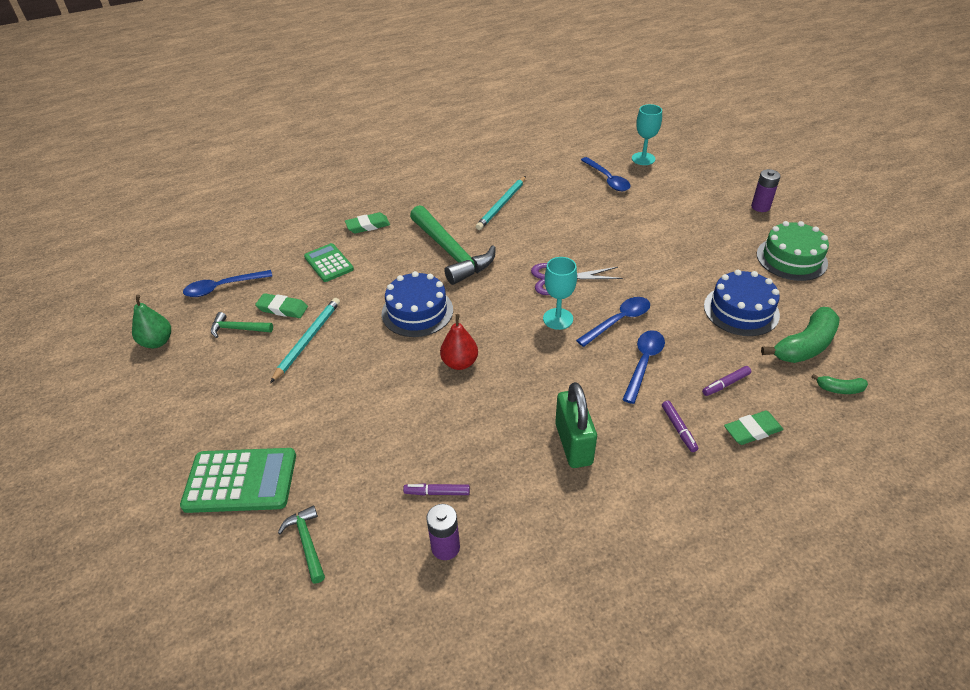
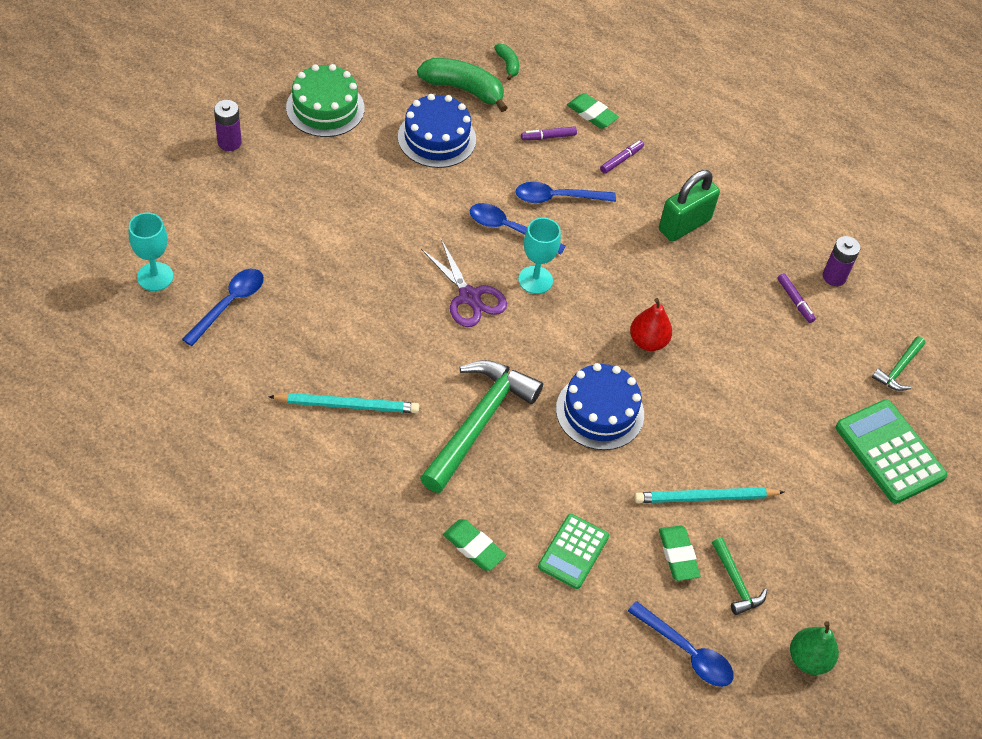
camera: 125 degrees left, 10 degrees up
(725, 384) = (548, 137): purple marker -> purple marker turned 135 degrees clockwise

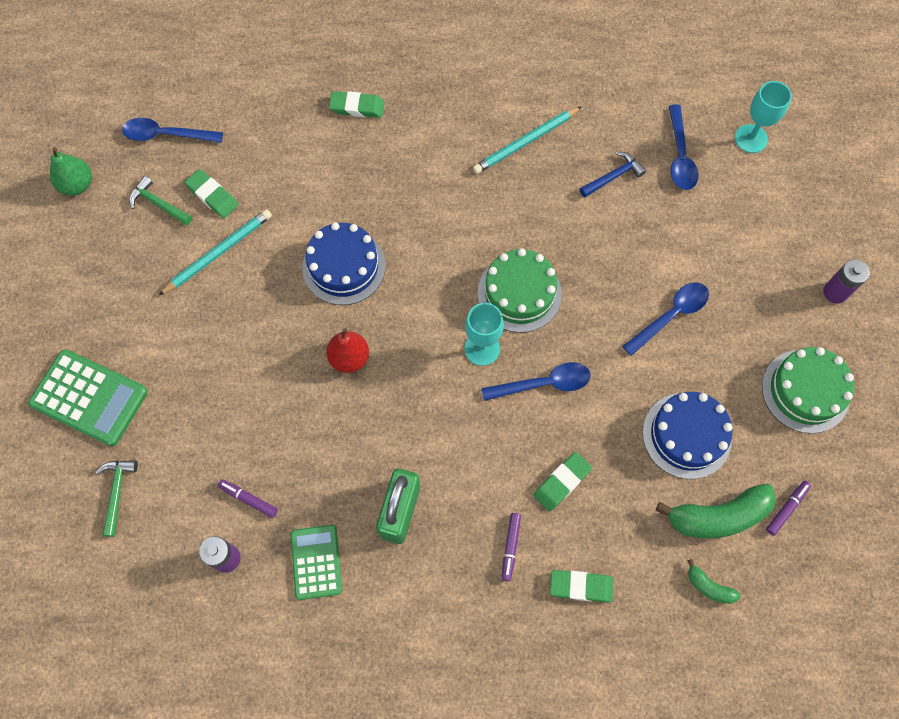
camera: 150 degrees right, 15 degrees up
(302, 327) = (613, 176): none -> blue hammer
(469, 296) = (519, 293): purple scissors -> green cake
(478, 422) = (425, 195): green hammer -> none
(548, 137) = (596, 520): purple marker -> purple marker (786, 509)
(552, 169) = (562, 482): none -> green eraser
(557, 197) = (532, 451): blue spoon -> blue spoon (671, 315)
(573, 551) = (288, 149): green calculator -> green calculator (316, 562)

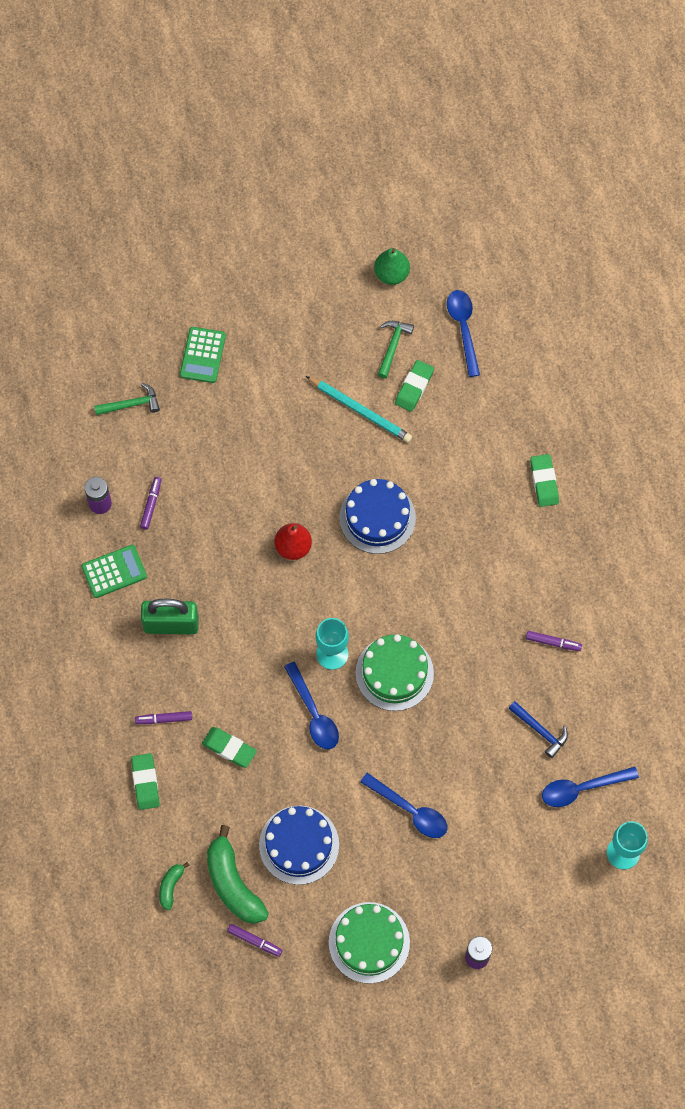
camera: 75 degrees right, 0 degrees up
(89, 398) = (203, 355): green calculator -> green calculator, size x0.65
(526, 142) = (553, 642): turquoise pencil -> purple marker

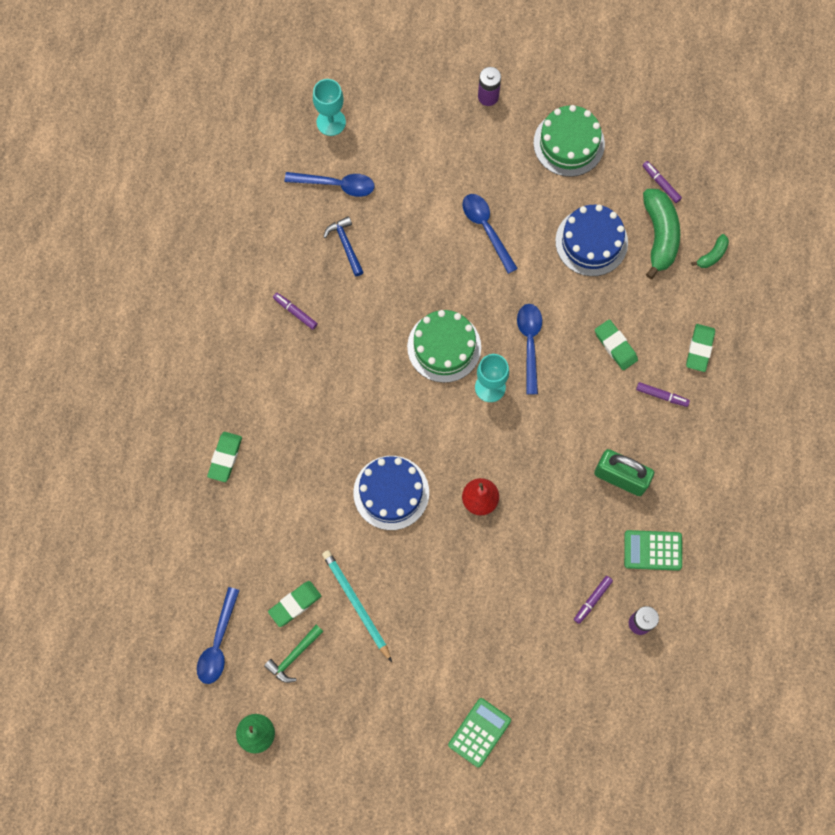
camera: 155 degrees left, 5 degrees up
(131, 404) = (570, 712): green hammer -> none

